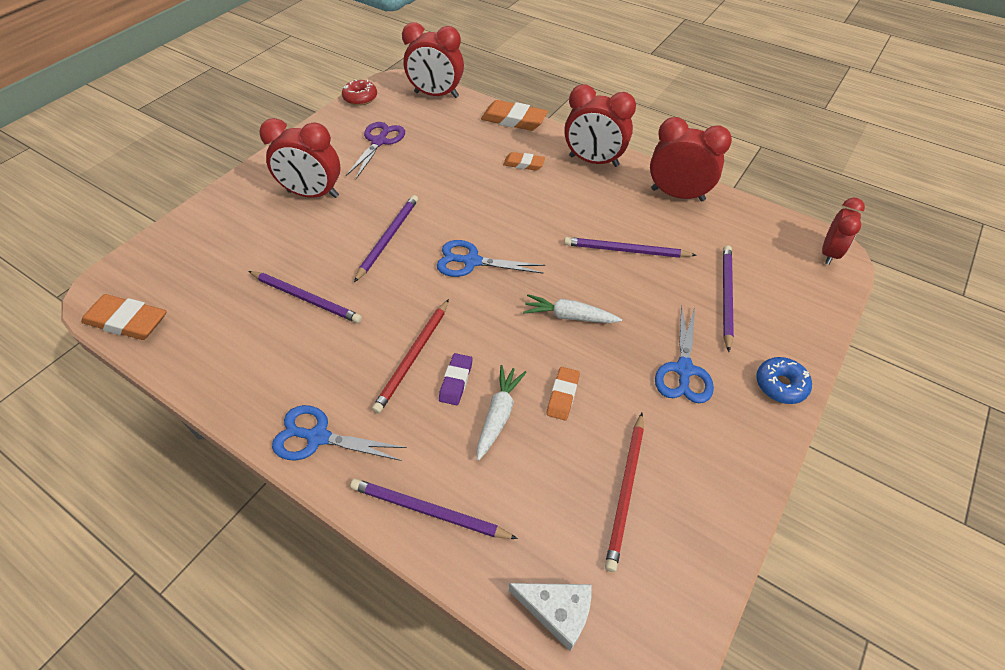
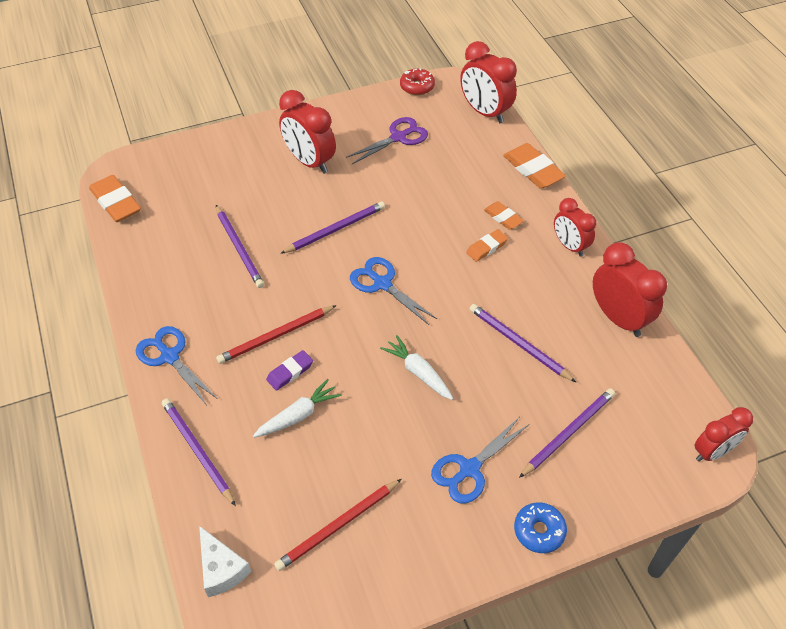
camera: 35 degrees right, 0 degrees up
(563, 395) = (356, 430): orange eraser -> orange eraser (487, 247)
(593, 161) = (569, 246): red clock -> red clock, size x0.66

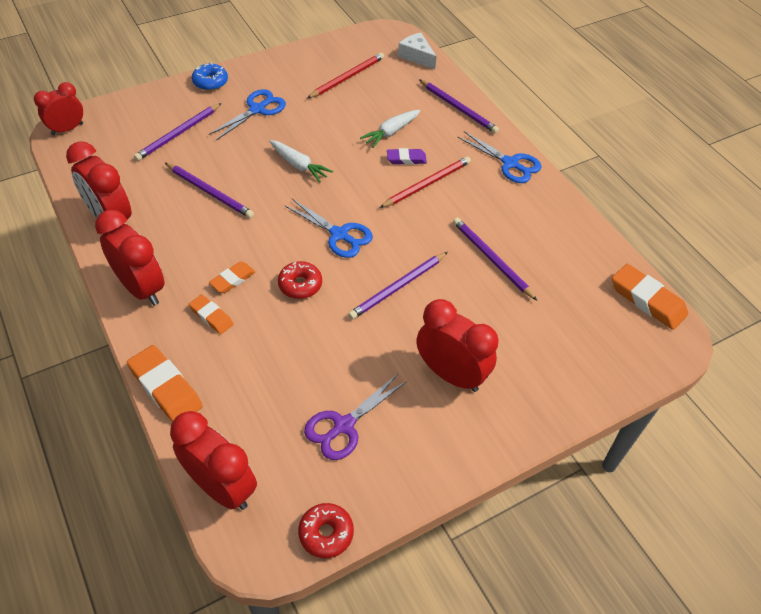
camera: 170 degrees right, 0 degrees up
(290, 372) = (406, 159): purple eraser -> purple eraser turned 45 degrees clockwise
(424, 238) = (300, 285): none -> red donut
(569, 246) = (141, 288): red clock -> red clock, size x1.52

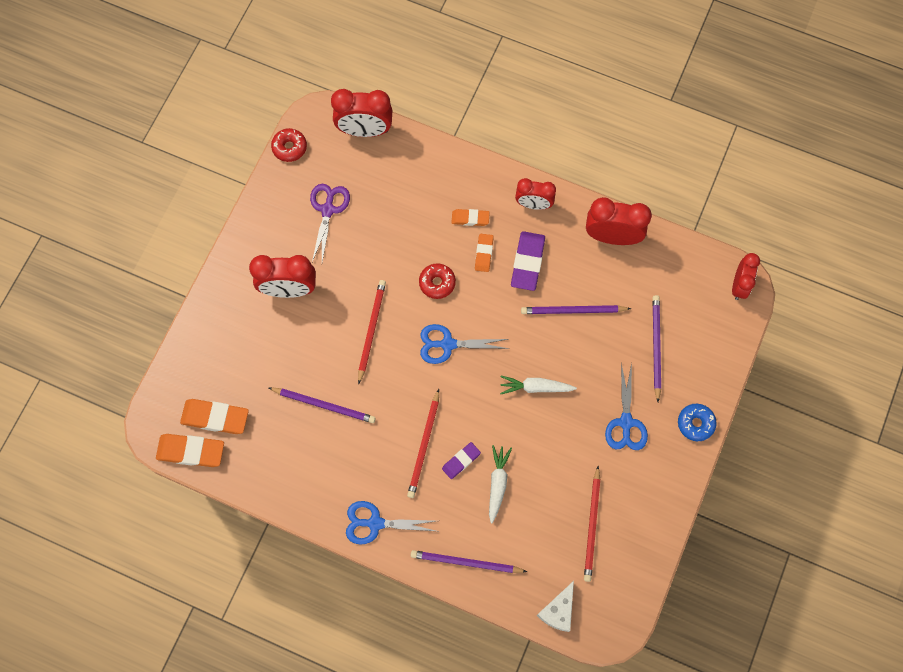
camera: 145 degrees right, 20 degrees up
(141, 288) = (533, 204): red clock -> red clock, size x0.66
(165, 387) = (449, 157): orange eraser -> orange eraser (215, 418)
(203, 248) = (527, 262): none -> purple eraser
(398, 287) = (371, 330): purple pencil -> red pencil
(416, 56) = (558, 610): white cheese -> white cheese turned 105 degrees clockwise

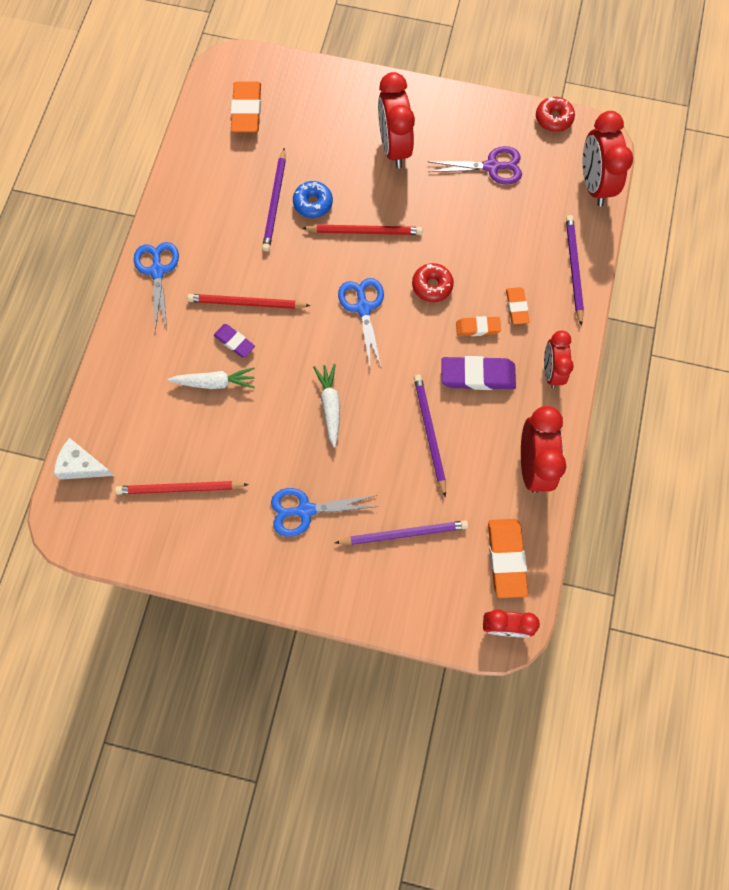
camera: 80 degrees right, 0 degrees up
(191, 451) = (209, 97): orange eraser -> orange eraser (506, 558)
(465, 562) = (125, 364): purple pencil -> purple pencil (573, 269)
(695, 423) = (317, 592): blue donut -> blue donut (313, 203)

